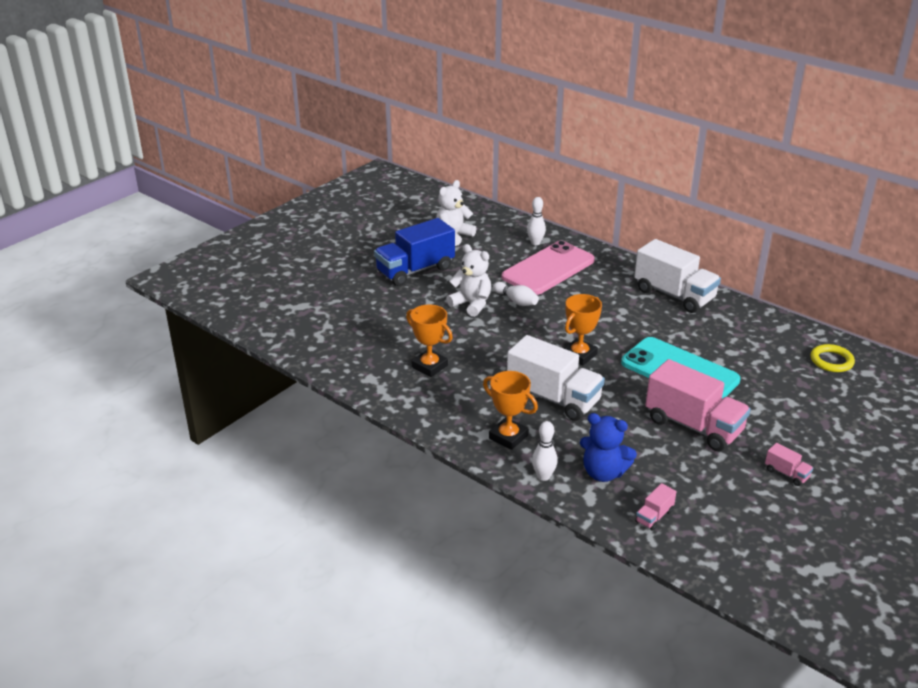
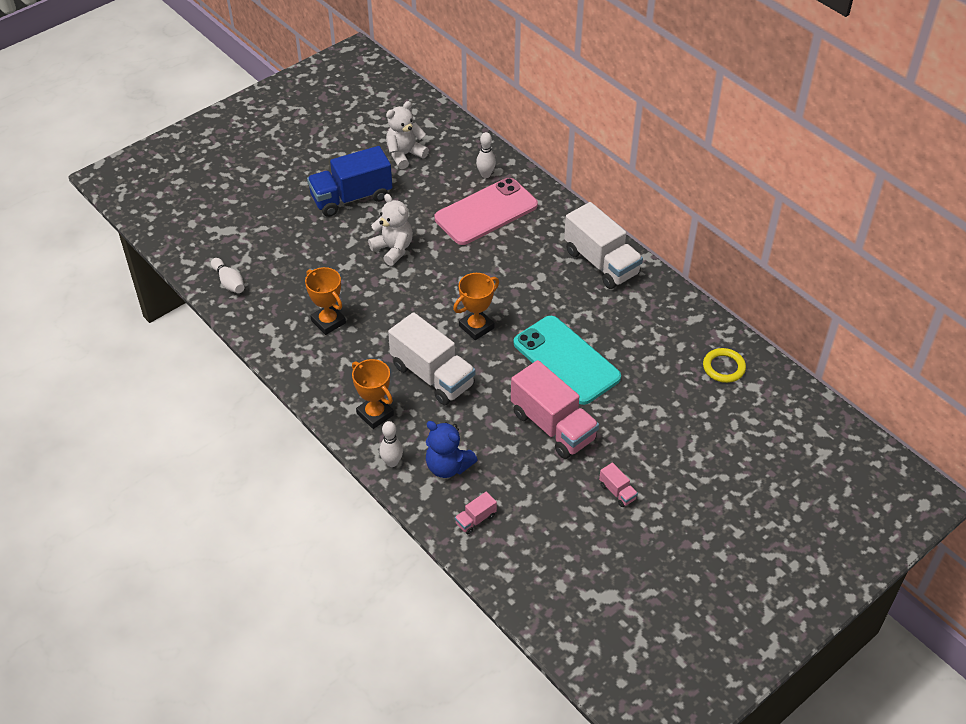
camera: 10 degrees right, 15 degrees up
(516, 301) = (439, 250): white bowling pin -> white bowling pin (229, 282)

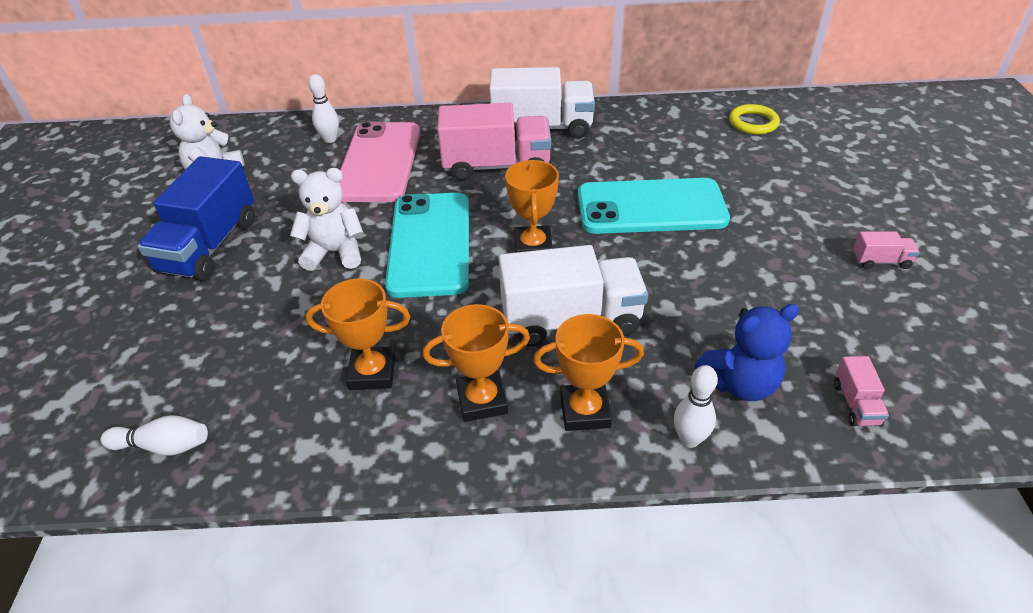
camera: 50 degrees left, 5 degrees down
(347, 372) = (482, 400): none -> orange trophy
(437, 282) = (429, 244): none -> turquoise phone
(553, 426) = (742, 262): pink truck -> pink truck (496, 166)

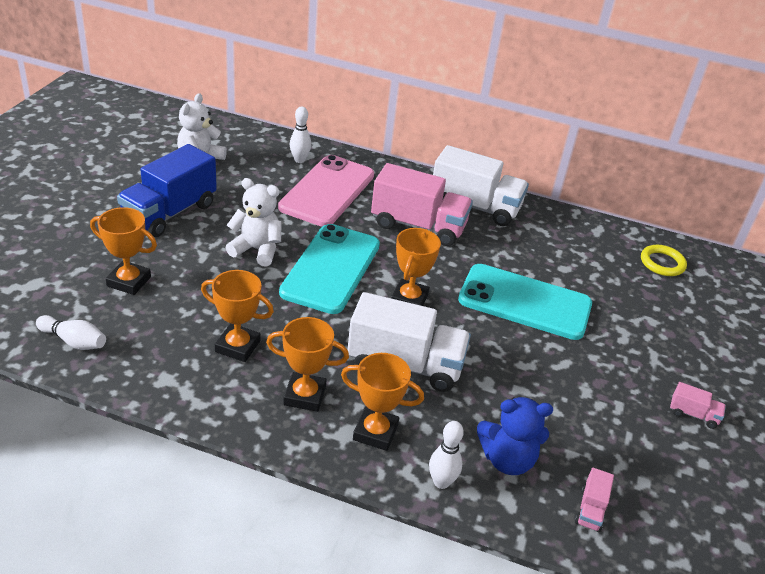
camera: 15 degrees right, 5 degrees down
(199, 344) = (129, 281): none -> orange trophy

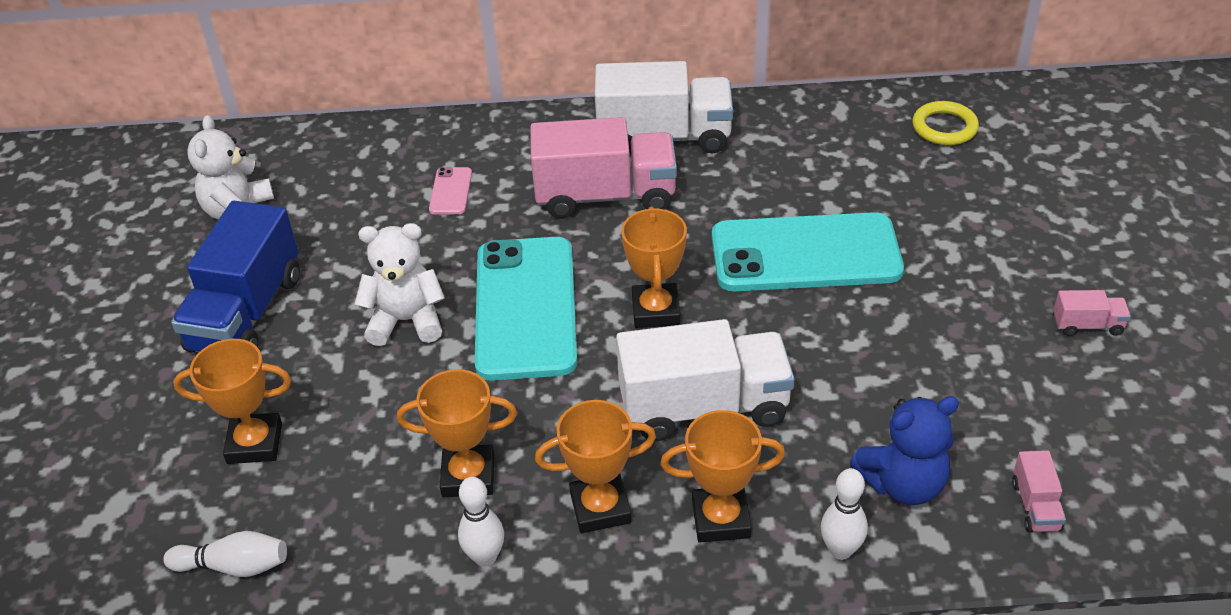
camera: 15 degrees left, 5 degrees up
(299, 160) = (382, 157): white bowling pin -> white bowling pin (485, 557)
(327, 191) = (450, 191): pink phone -> pink phone, size x0.40

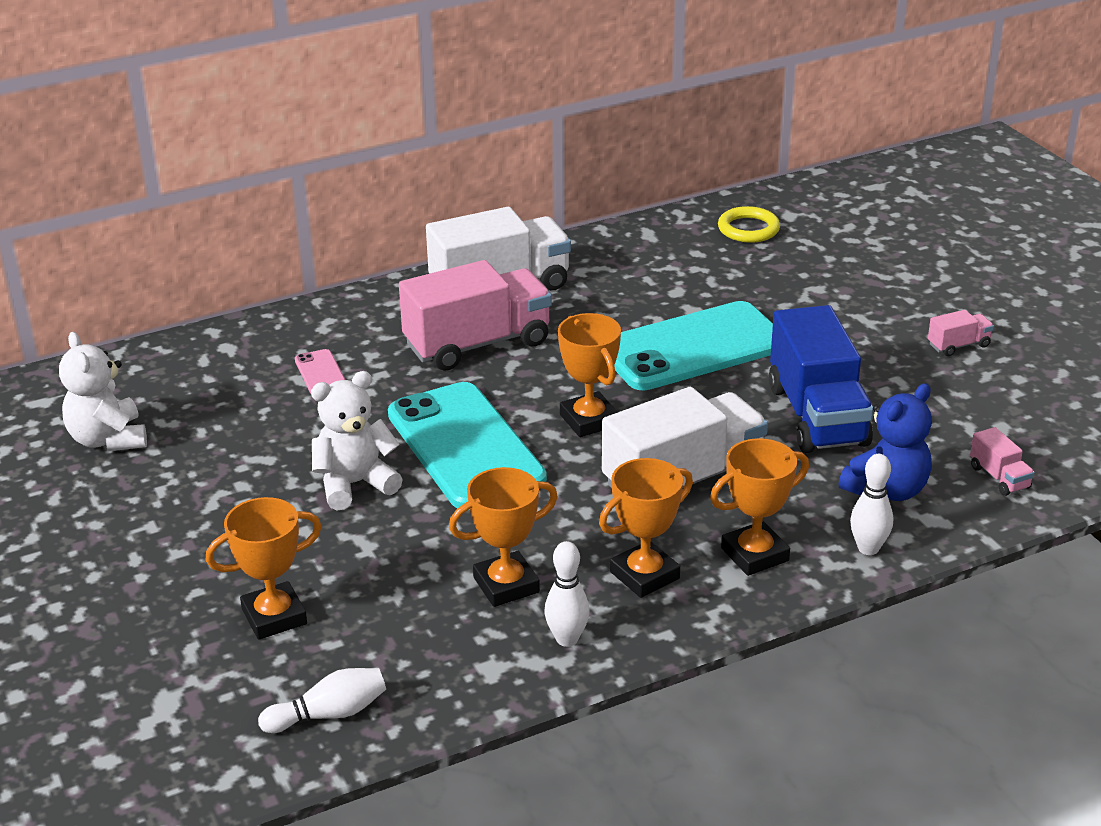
camera: 25 degrees left, 10 degrees down
(246, 313) = (181, 518): blue truck -> blue truck (817, 415)

